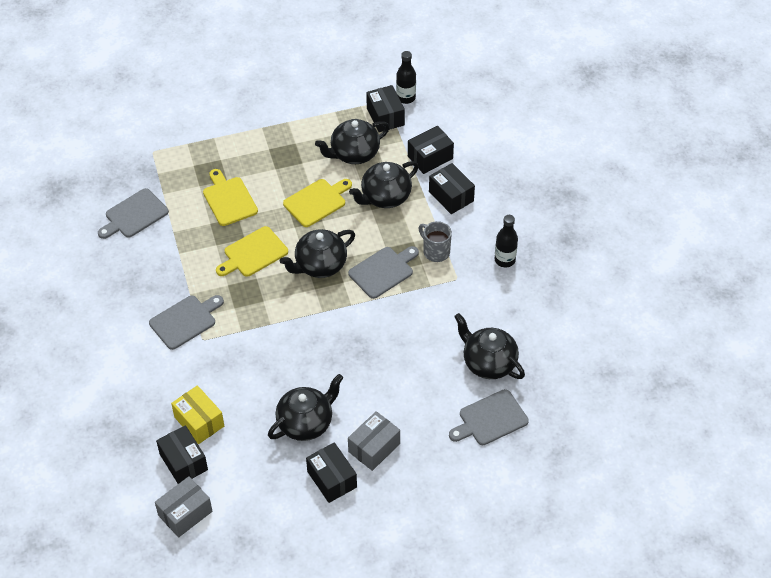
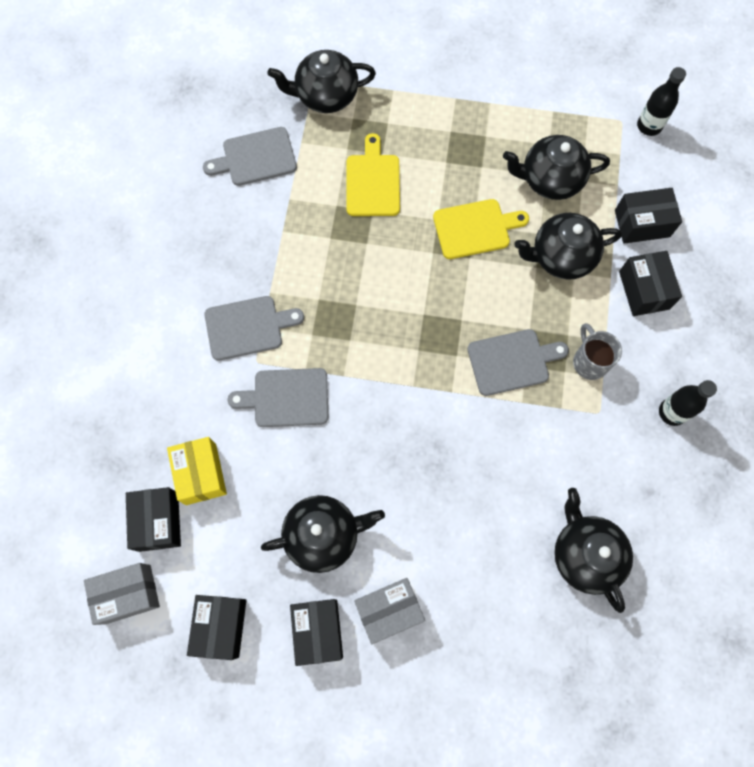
camera: 25 degrees right, 20 degrees up
(253, 253) = (367, 268): yellow cutting board -> none
(320, 265) = (439, 319): black teapot -> black teapot (325, 96)
(385, 116) = (611, 143): black box -> black box (221, 626)
(490, 419) = (551, 638): grey cutting board -> grey cutting board (286, 398)

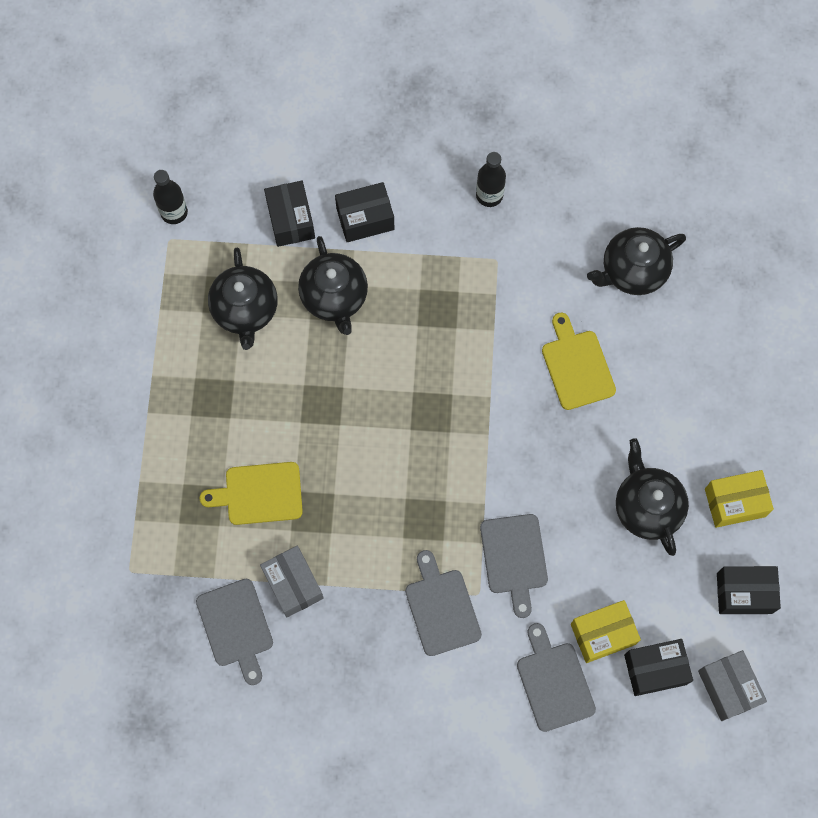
camera: 95 degrees left, 0 degrees up
(318, 631) = (735, 503): black box -> yellow box
(325, 96) = (151, 556): black teapot -> none
(388, 610) = (707, 440): grey box -> grey box (293, 584)
(475, 228) = (308, 383): yellow cutting board -> yellow cutting board (576, 366)
(512, 361) = (453, 341): grey cutting board -> grey cutting board (554, 682)
(589, 361) = (445, 269): grey mug -> none

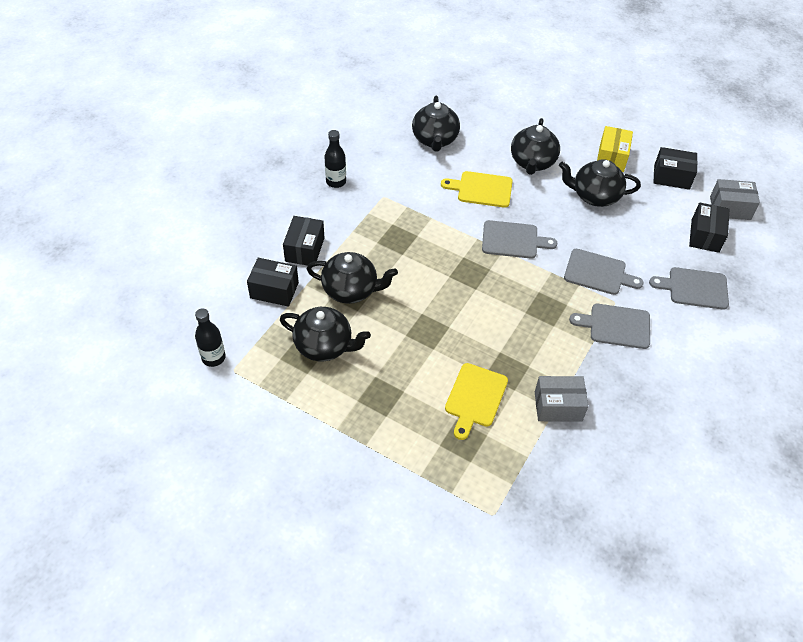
camera: 65 degrees left, 20 degrees down
(236, 627) = (575, 458): grey cutting board -> grey cutting board (513, 240)
(603, 634) = (671, 251): yellow box -> none
(663, 407) = (532, 162): none -> black teapot
(744, 593) = (671, 177): black box -> black box turned 75 degrees clockwise

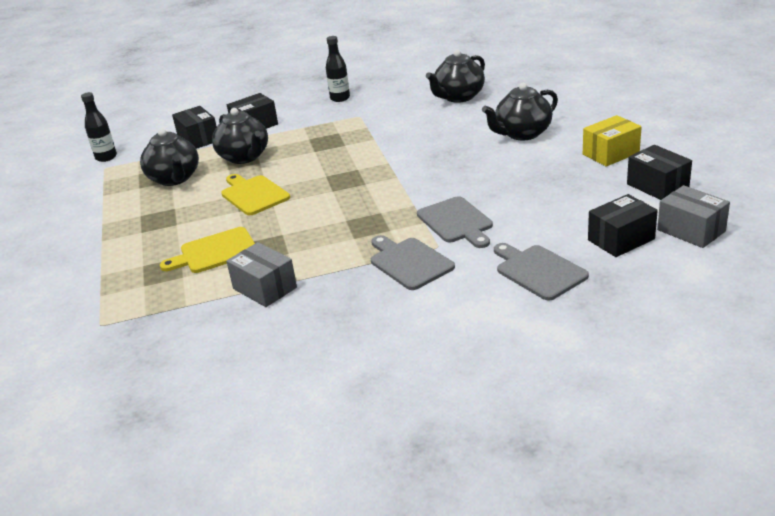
camera: 50 degrees right, 20 degrees down
(481, 189) = (445, 136): yellow cutting board -> yellow cutting board (253, 194)
(513, 240) = (416, 174): grey cutting board -> none
(594, 196) = (545, 172): black teapot -> none

